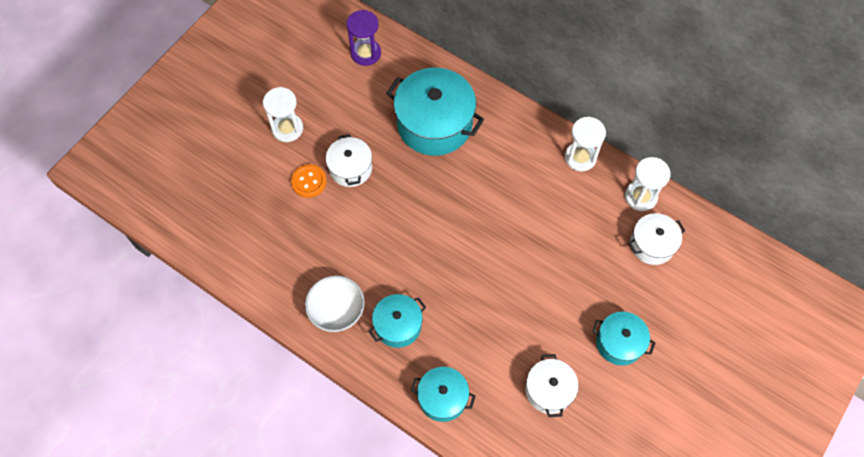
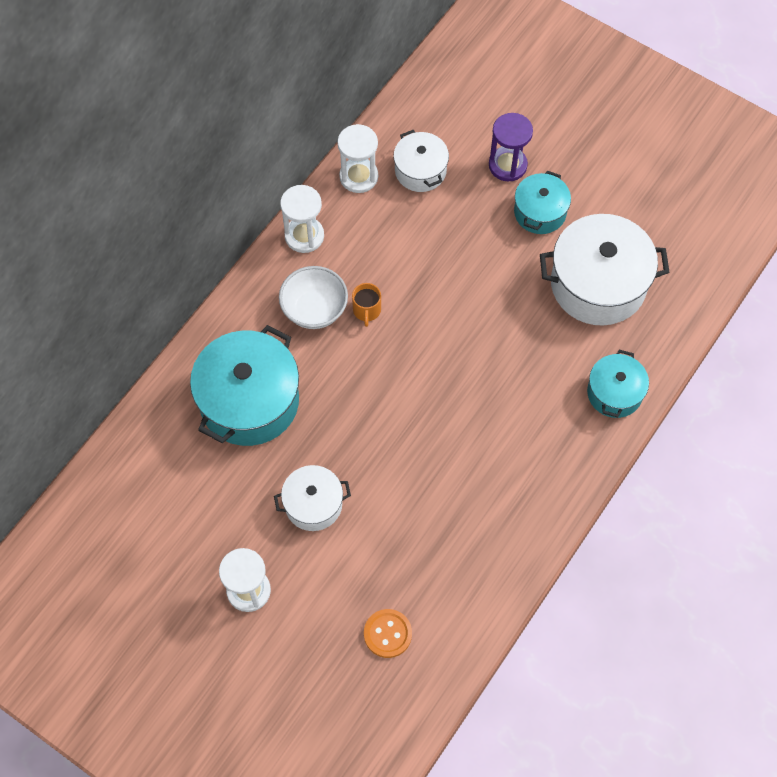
camera: 90 degrees left, 0 degrees up
(309, 181) = (332, 557): orange button -> orange button (387, 634)
(337, 311) = (514, 513): white bowl -> white bowl (314, 309)
(366, 53) = (129, 490): purple hourglass -> purple hourglass (507, 165)
(398, 325) = (529, 442): turquoise pot -> none
(515, 203) = (367, 310): none -> orange mug
(549, 390) = (598, 284): white pot -> white pot, size x1.79

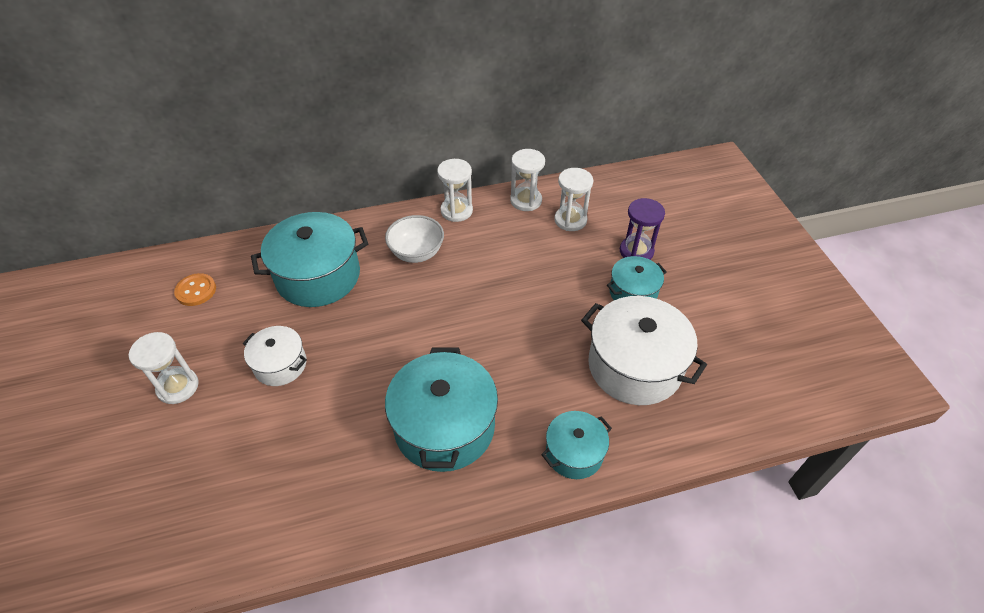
camera: 40 degrees right, 15 degrees down
(367, 310) = (448, 274): orange mug -> none
(387, 634) = (219, 494): orange button -> orange button (196, 291)
(420, 171) = (570, 220): white pot -> white hourglass
(501, 448) = (444, 426): none -> turquoise pot

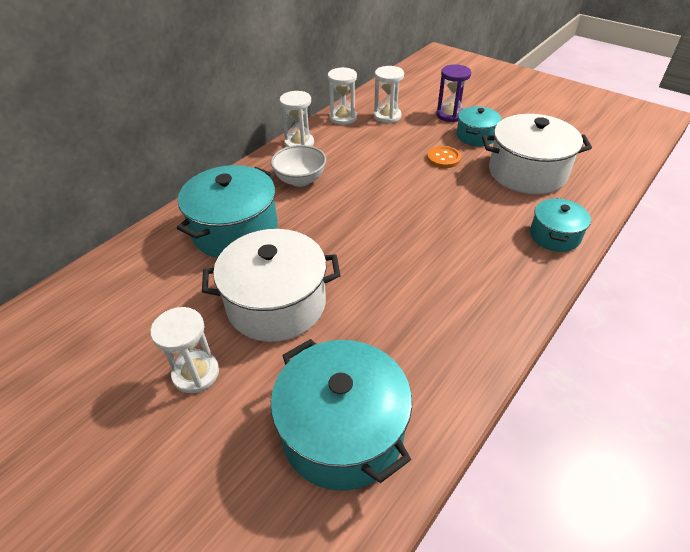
camera: 35 degrees left, 5 degrees down
(196, 291) = (125, 296): orange button -> orange button (443, 158)
(280, 365) = (276, 304): white pot -> white pot, size x1.79
(444, 426) = (456, 269): turquoise pot -> turquoise pot (342, 431)

